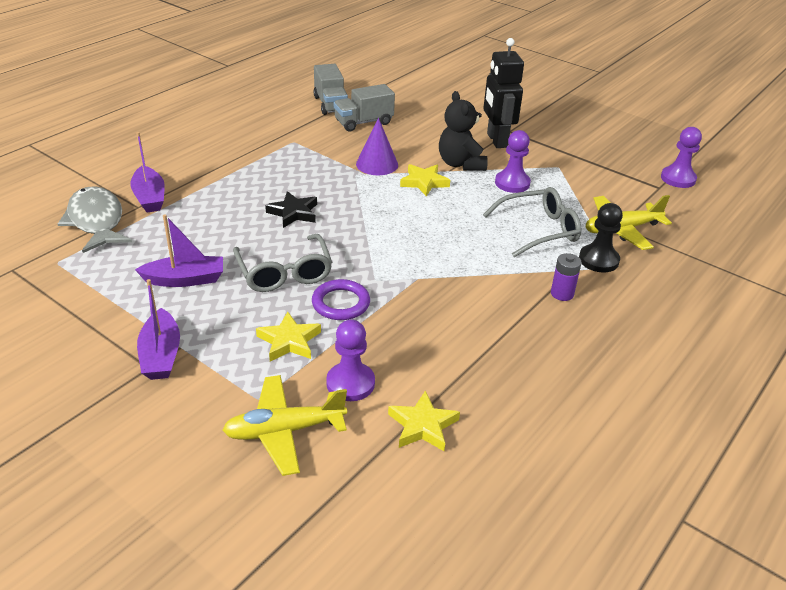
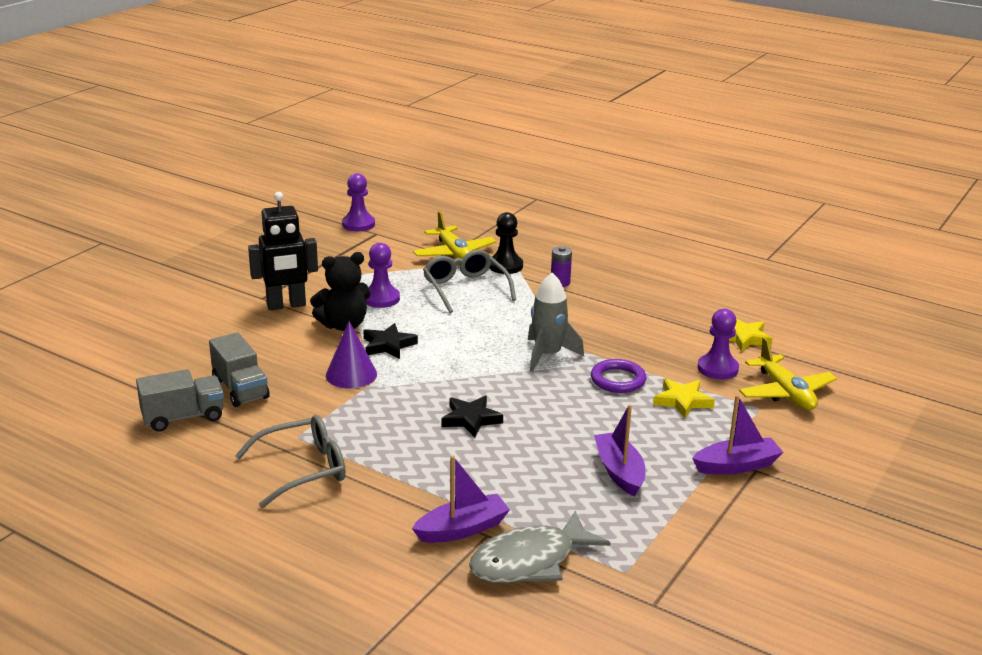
camera: 95 degrees left, 10 degrees down
(284, 273) = (584, 413): grey glasses -> grey glasses (303, 469)
(396, 265) = (548, 355): none -> grey rocket
(424, 182) = (388, 345): yellow star -> black star

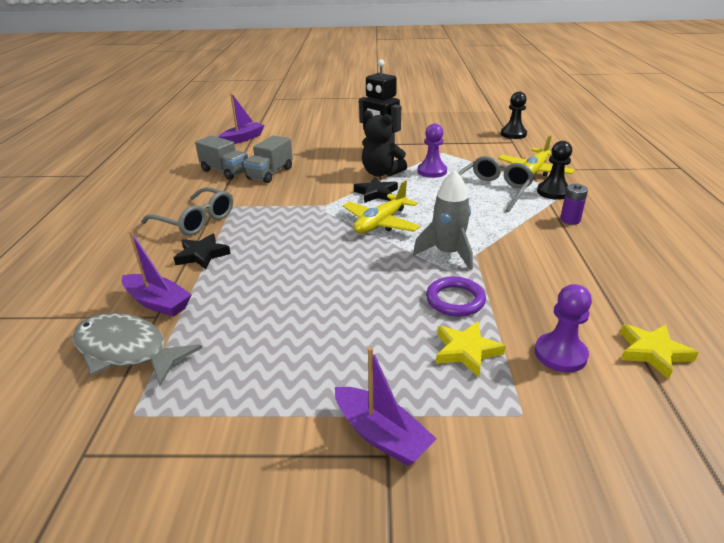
camera: 60 degrees right, 5 degrees up
(351, 374) = (324, 195): purple cone -> none
(358, 224) = (513, 134): purple pawn -> black pawn
(471, 419) = (313, 254): black star -> black star (202, 255)
(619, 472) = (300, 353): purple boat -> purple boat (243, 139)
(785, 393) = (583, 427): yellow plane -> yellow plane (381, 223)

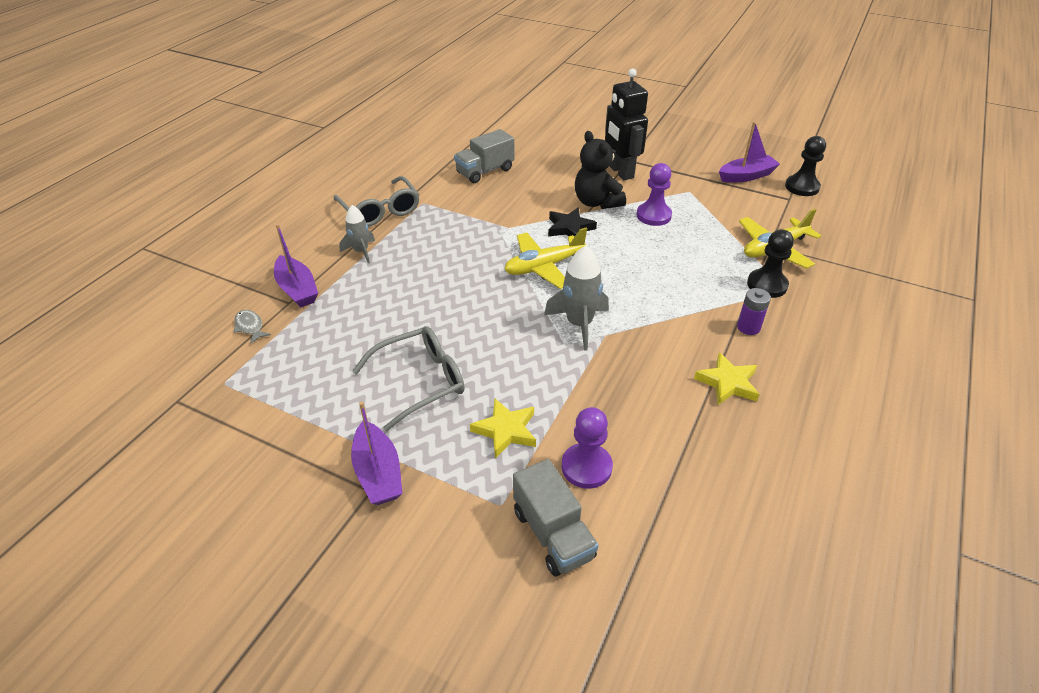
camera: 25 degrees right, 10 degrees up
(127, 350) = (250, 327): grey fish -> grey fish, size x0.43
(202, 255) = (361, 251): black star -> grey rocket
(225, 171) = (444, 156): grey truck -> grey truck (553, 534)
(243, 139) = (491, 115): purple boat -> purple boat (746, 176)
(455, 300) = (541, 377): purple ring -> none
(493, 190) = (699, 262): grey glasses -> grey glasses (421, 381)
(652, 352) = (676, 501): yellow star -> yellow star (728, 383)

